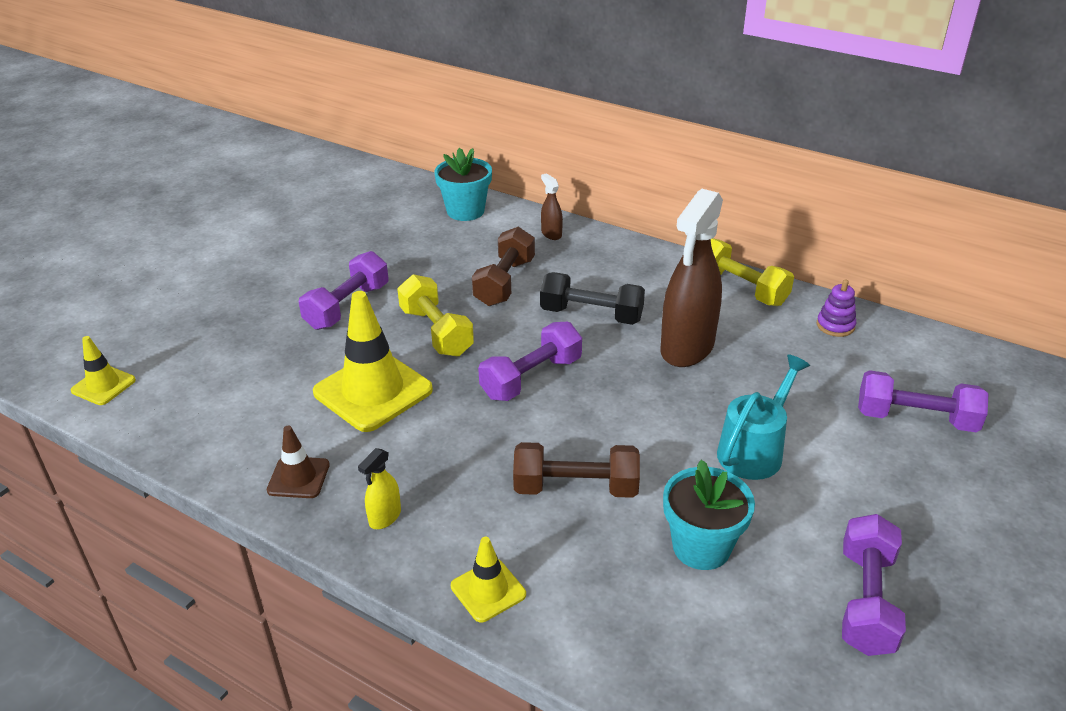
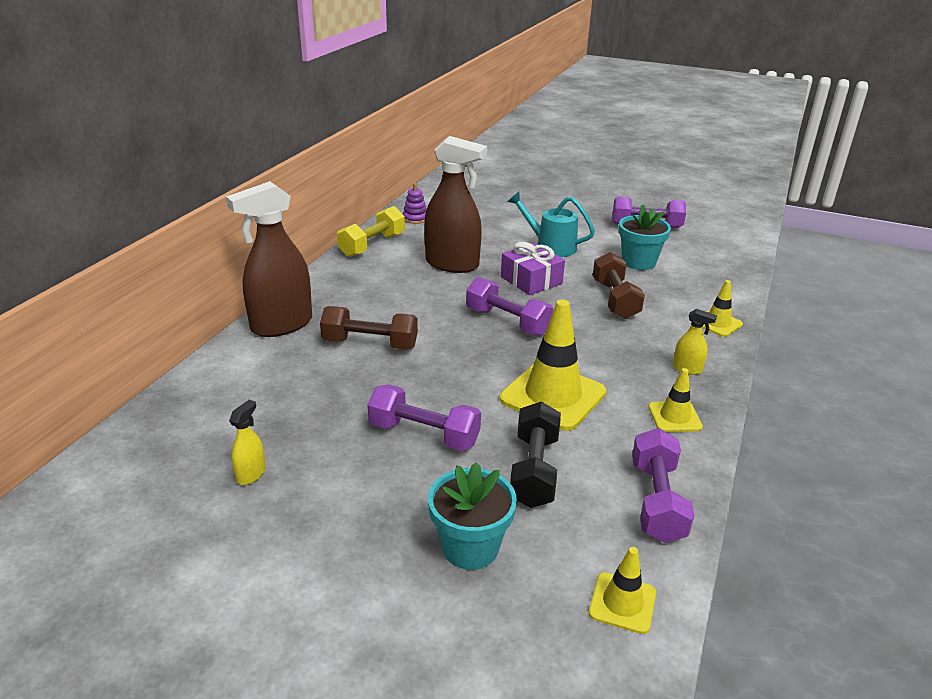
camera: 100 degrees left, 5 degrees down
(298, 477) = (674, 417): brown traffic cone -> yellow traffic cone
(337, 229) = (251, 474): none -> yellow spray bottle
(436, 332) = (457, 373): yellow dumbbell -> none
(465, 211) = (223, 380): turquoise flower pot -> turquoise flower pot (470, 547)
(551, 234) = (281, 325): brown spray bottle -> brown spray bottle, size x2.34
(591, 315) = (417, 301): black dumbbell -> black dumbbell (534, 470)
(639, 413) = (531, 280): none -> purple gift
(915, 419) = (503, 205): purple dumbbell -> purple dumbbell (657, 501)

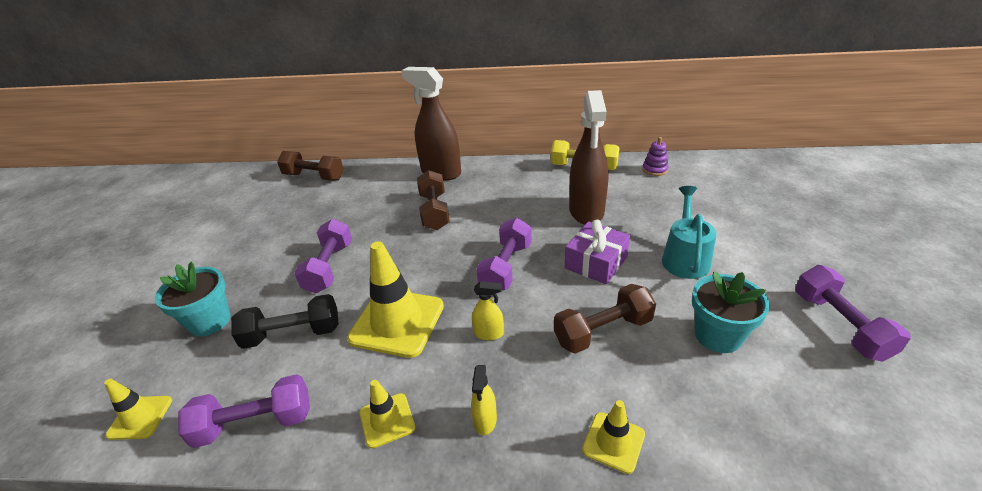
camera: 75 degrees right, 5 degrees up
(156, 434) = (314, 177): none -> brown dumbbell
(251, 474) = (281, 216): yellow spray bottle -> yellow spray bottle (489, 333)

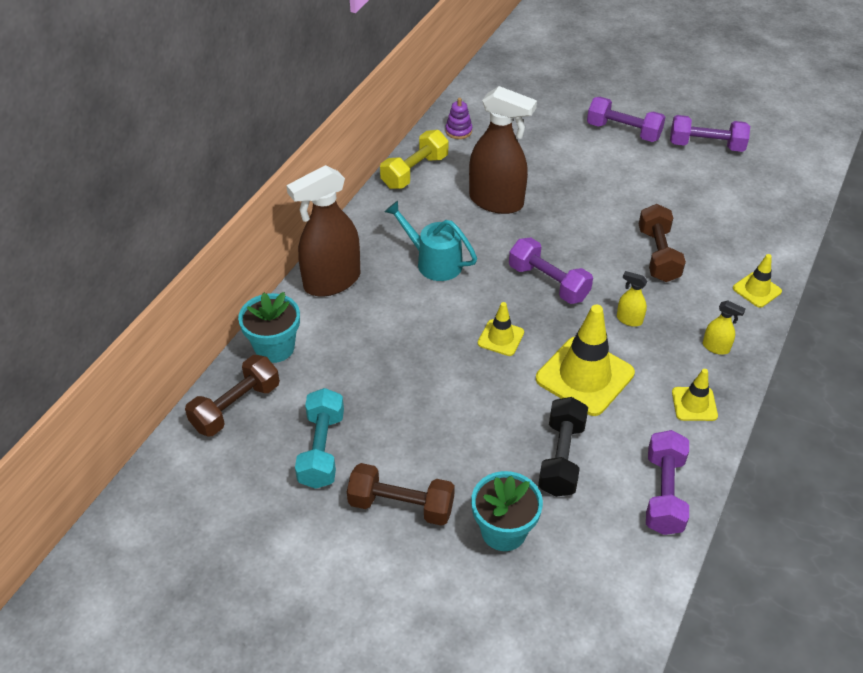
camera: 70 degrees left, 10 degrees up
(140, 417) = (622, 586): yellow traffic cone -> yellow traffic cone (500, 338)
(284, 216) = (322, 449): none -> turquoise dumbbell
(329, 267) = (467, 415): purple dumbbell -> purple dumbbell (623, 131)
(434, 211) = (416, 308): brown dumbbell -> brown dumbbell (401, 505)
(489, 333) = (629, 319): yellow spray bottle -> yellow spray bottle turned 90 degrees counterclockwise
(596, 262) = (575, 226): purple gift -> none
(684, 258) = (599, 176): turquoise watering can -> turquoise watering can (433, 262)
(718, 335) = (690, 202): turquoise flower pot -> turquoise flower pot (274, 347)

